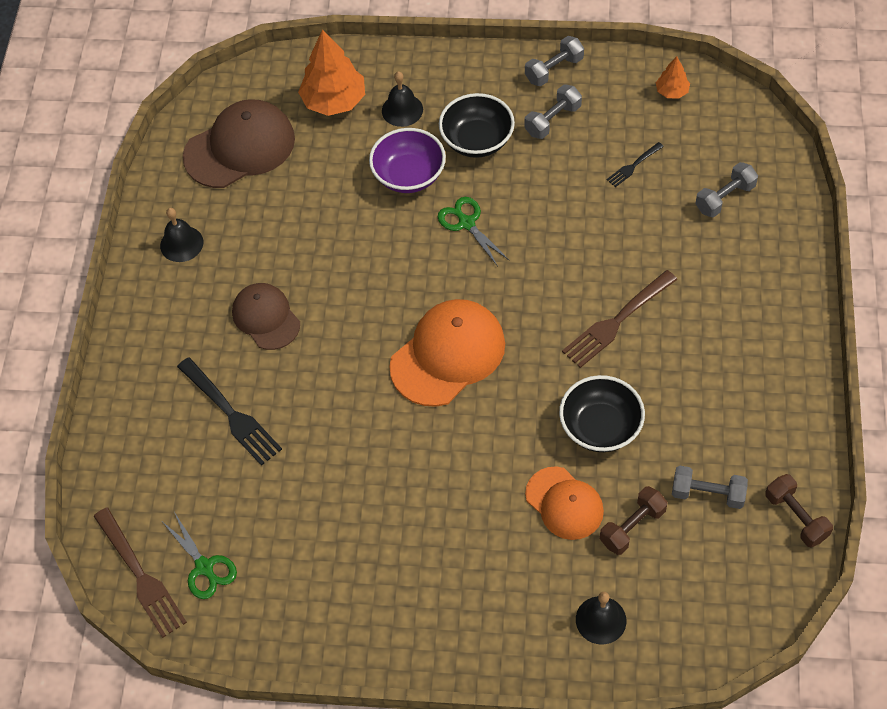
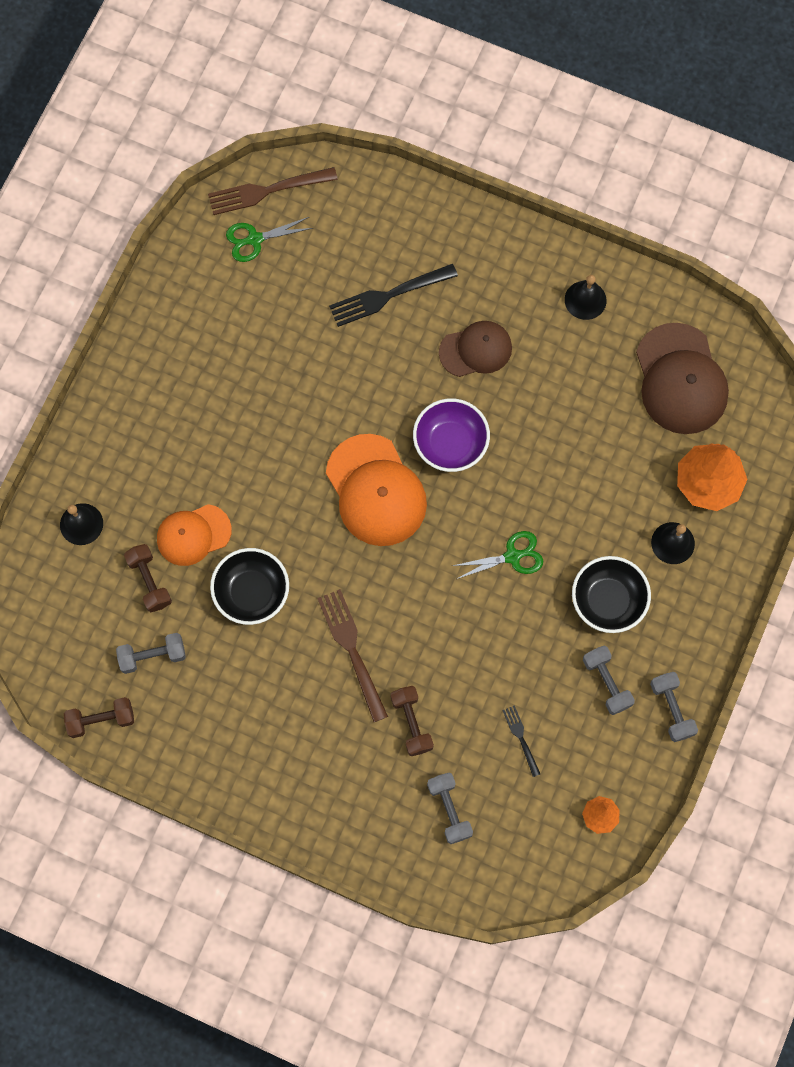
camera: 105 degrees right, 15 degrees up
(409, 175) = (589, 523): purple bowl -> purple bowl (450, 443)
(662, 251) = (411, 723): none -> brown dumbbell
(707, 494) = (152, 656): grey dumbbell -> grey dumbbell turned 45 degrees clockwise

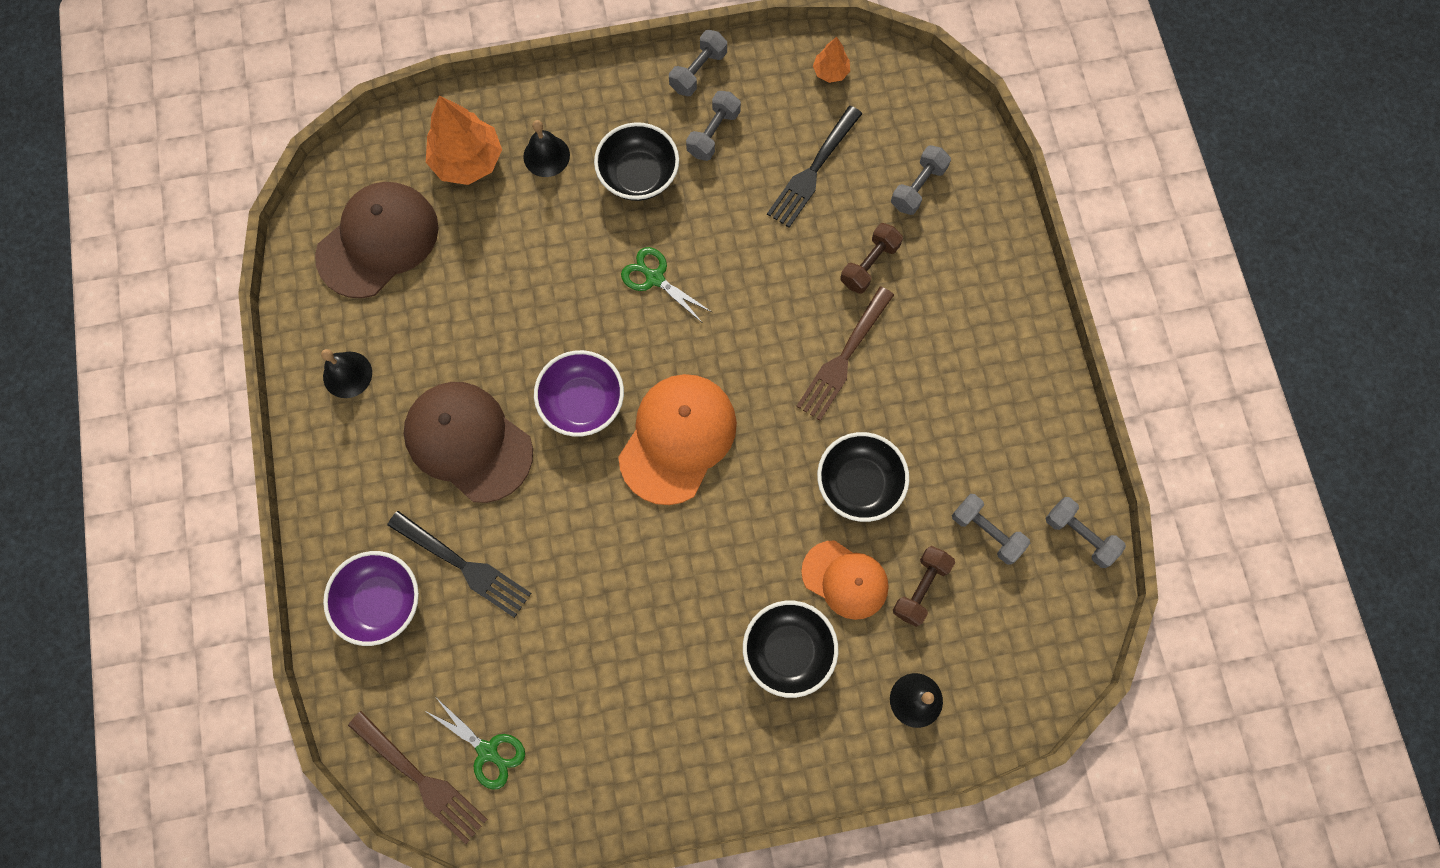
camera: 125 degrees left, 0 degrees up
(101, 720) = (1079, 535): brown dumbbell -> grey dumbbell
(175, 464) = (788, 651): none -> black bowl
(401, 231) = (381, 602): none -> purple bowl
(476, 350) = (468, 442): brown cap -> brown cap, size x1.57
(521, 738) = (813, 169): black fork -> black fork, size x1.92

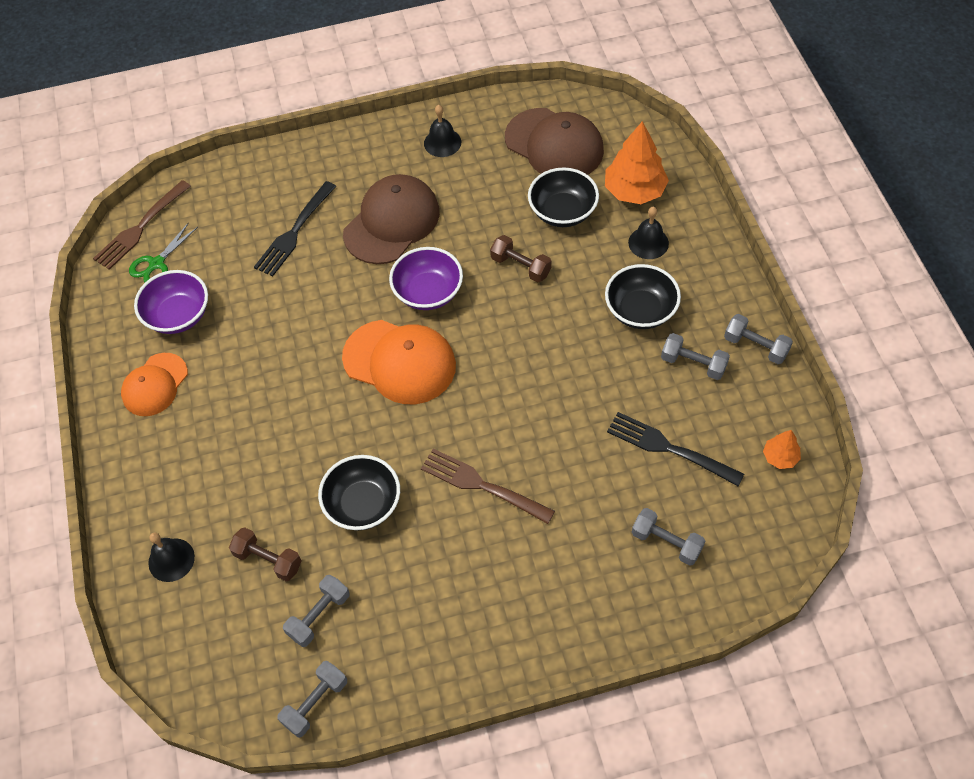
camera: 90 degrees right, 15 degrees down
(381, 602) = (268, 187): purple bowl -> purple bowl (178, 315)
(655, 278) = (544, 332): green scissors -> none
(788, 651) = (218, 457): black bowl -> black bowl (562, 212)
(845, 580) = (277, 498): orange cap -> orange cap (155, 385)
(869, 264) = (577, 502): brown dumbbell -> brown dumbbell (520, 266)

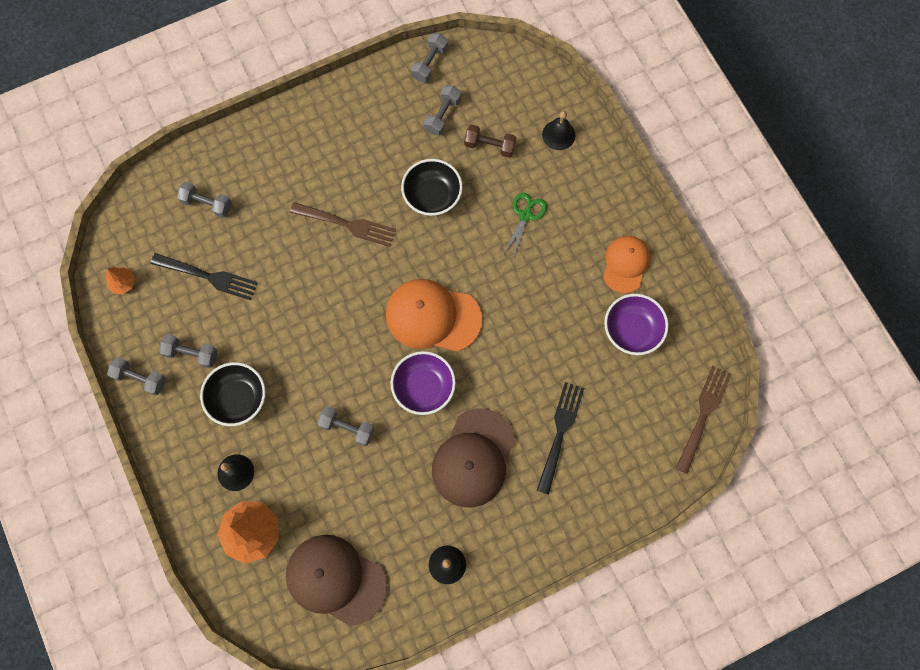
camera: 165 degrees right, 15 degrees up
(157, 264) = (672, 379): green scissors -> green scissors (525, 215)
(520, 266) = (347, 428): brown dumbbell -> grey dumbbell
(562, 212) = (317, 496): black bowl -> none

